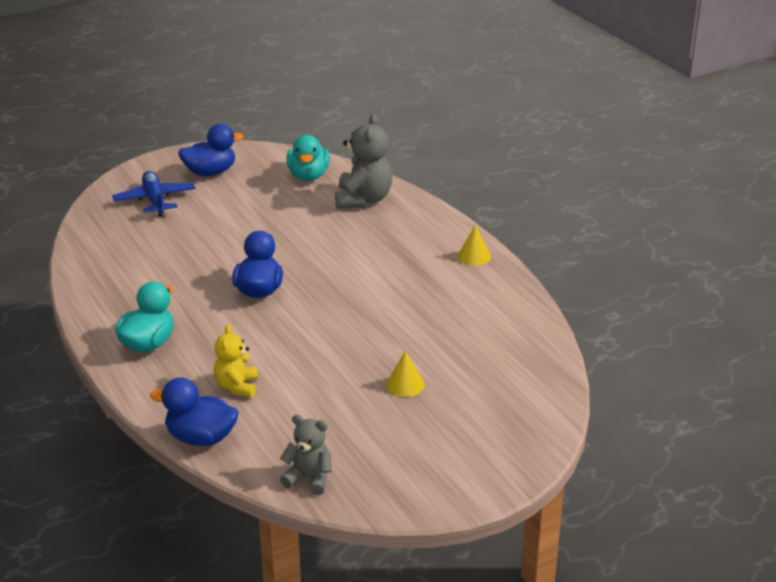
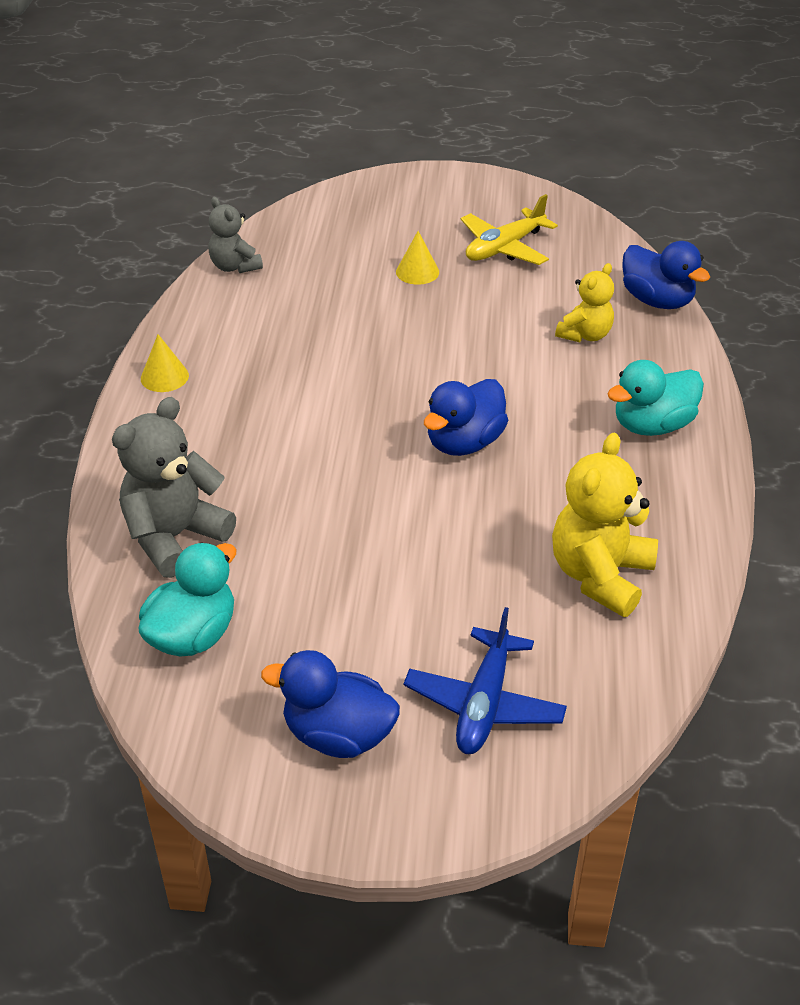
camera: 145 degrees left, 10 degrees up
(131, 260) = (600, 576): none -> yellow teddy bear
(309, 479) = (582, 233): grey teddy bear -> grey teddy bear (235, 266)
(361, 435) = (504, 248): none -> yellow plane

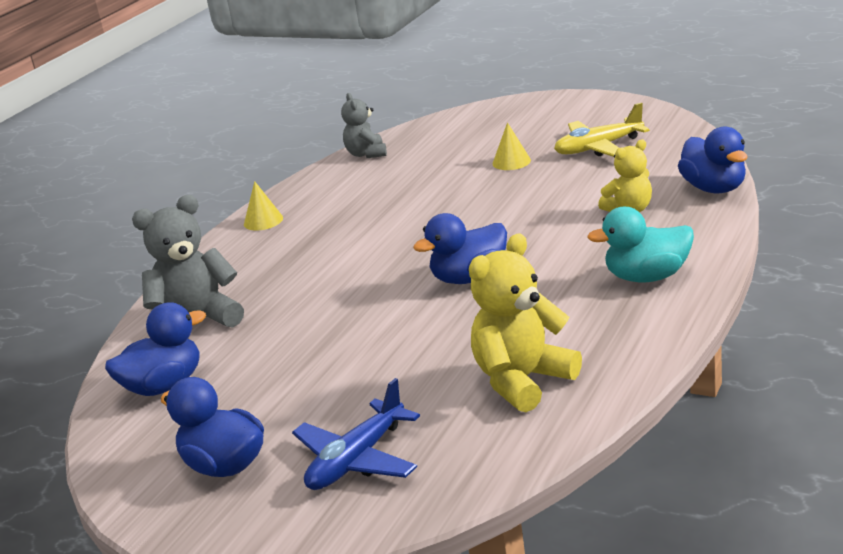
camera: 25 degrees right, 15 degrees down
(193, 635) = (164, 386): turquoise duck -> blue duck

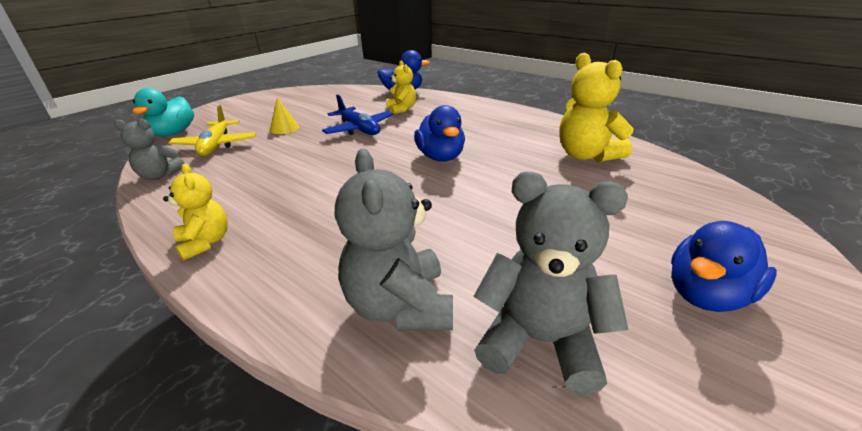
camera: 80 degrees left, 5 degrees up
(164, 386) = (540, 341): blue duck -> grey teddy bear
(263, 221) = (205, 242): yellow cone -> yellow teddy bear
(357, 460) = (685, 220): blue plane -> blue plane (359, 129)
(598, 147) = (309, 106): yellow plane -> yellow plane (216, 145)
(647, 277) = (484, 115): turquoise duck -> turquoise duck (173, 133)

